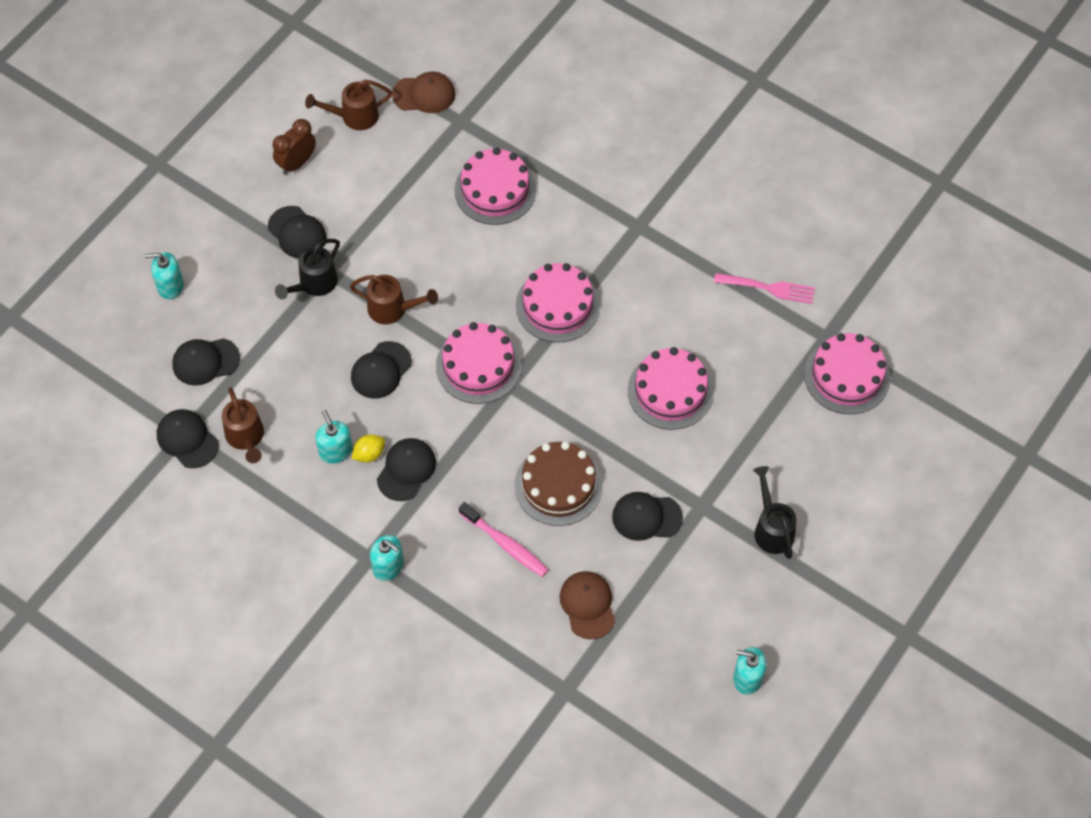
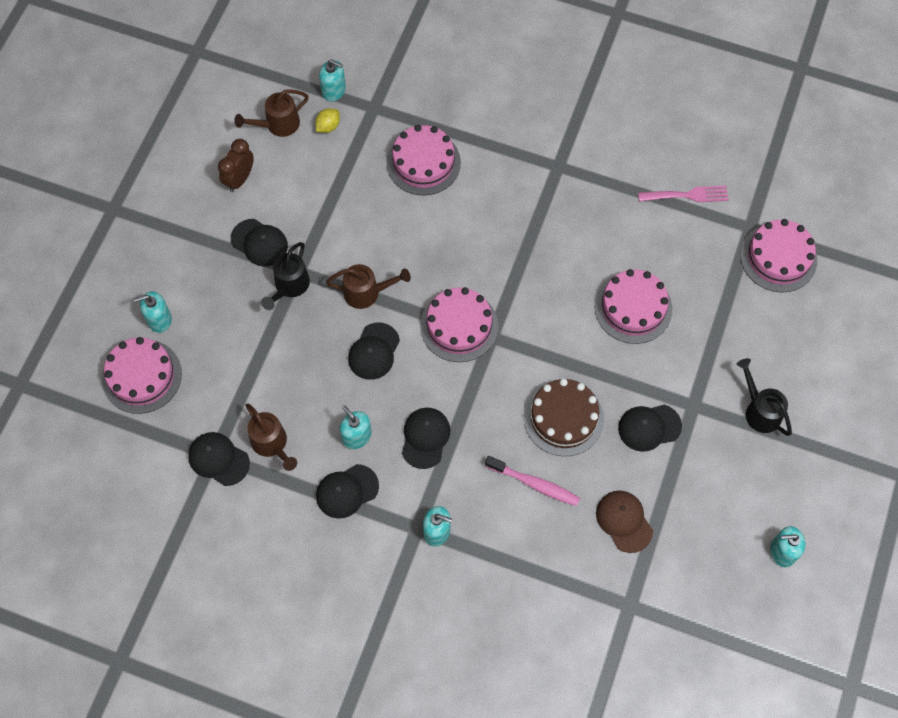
camera: 15 degrees left, 5 degrees up
(205, 361) = (213, 382): black cap -> black cap (347, 491)
(369, 454) = (387, 431): yellow lemon -> yellow lemon (328, 126)
(424, 94) = (334, 90): brown cap -> turquoise soap dispenser
(557, 305) = (511, 254): pink cake -> pink cake (142, 376)

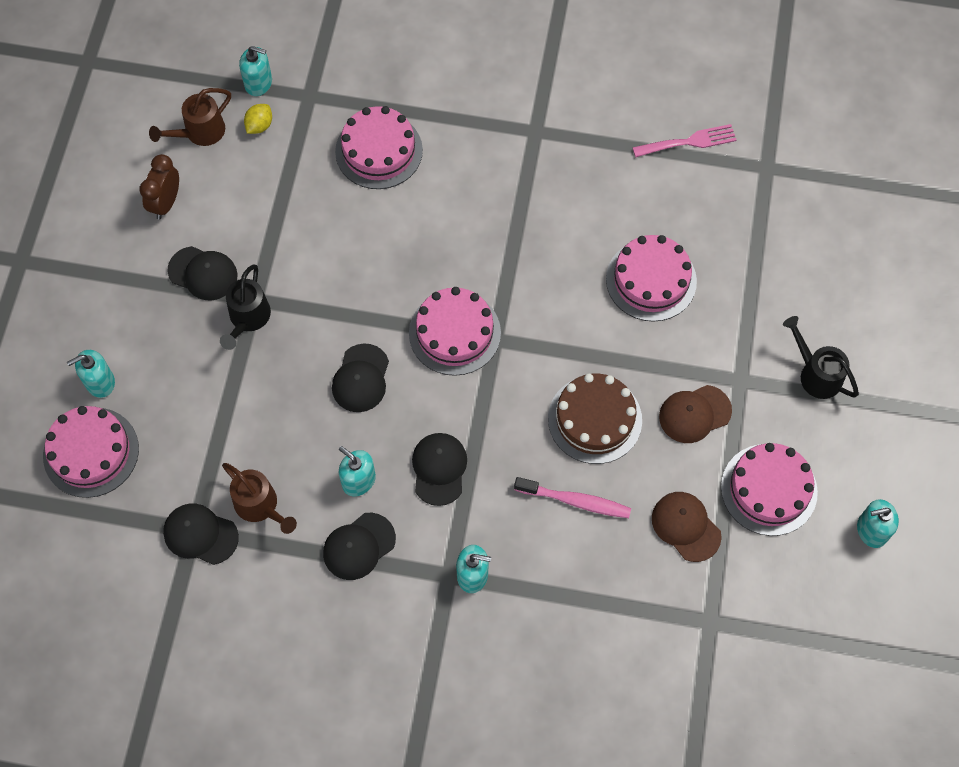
camera: 10 degrees left, 0 degrees up
(367, 293) = (340, 311): brown watering can -> none
(649, 427) = (694, 414): black cap -> brown cap
(778, 257) = (805, 197): pink cake -> pink cake (769, 489)

